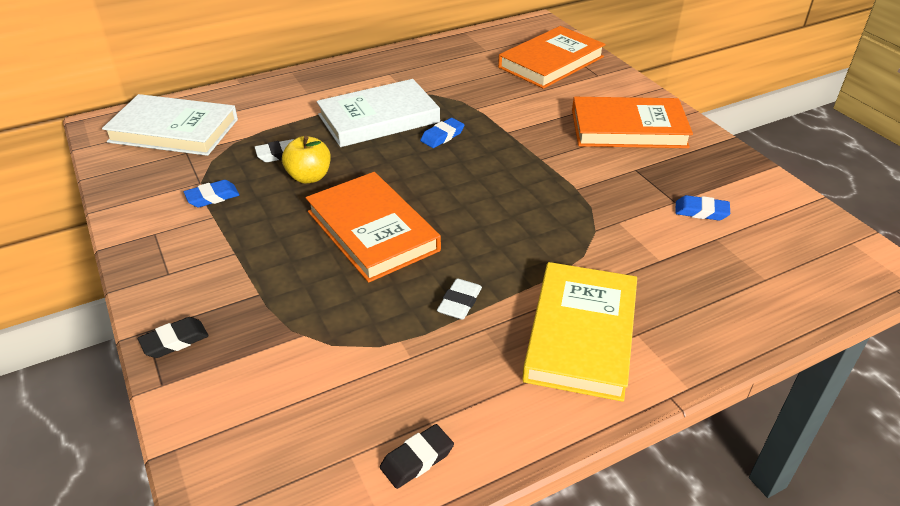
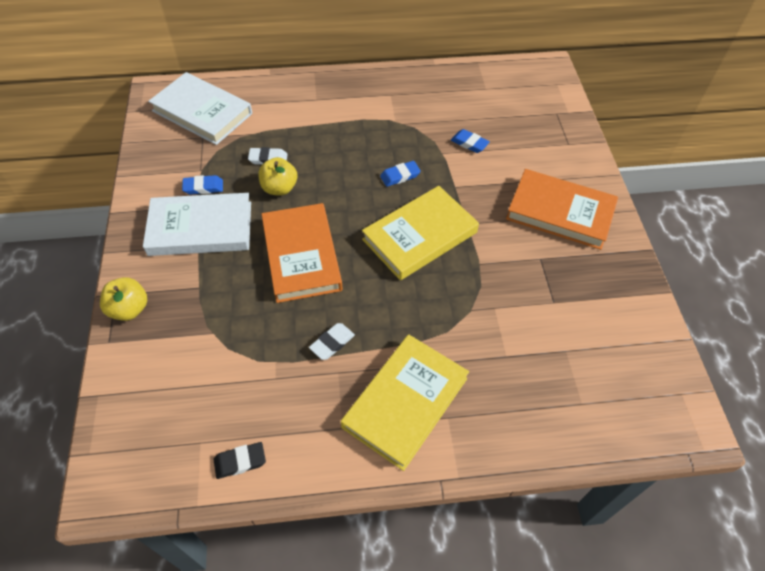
camera: 20 degrees right, 15 degrees up
(175, 341) = (129, 309): black eraser -> yellow apple
(379, 119) = (359, 143): white book -> white book (200, 228)
(497, 181) = (420, 236): none -> yellow book
(551, 62) = (535, 117): orange book -> none
(701, 211) = (569, 320): blue eraser -> blue eraser (469, 143)

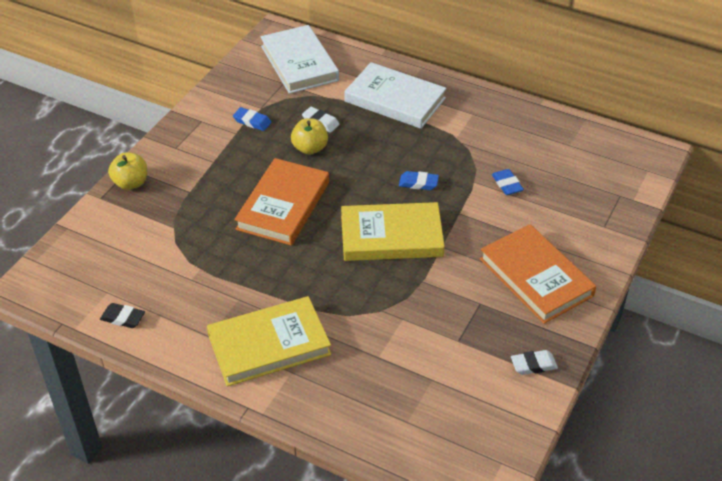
camera: 35 degrees right, 10 degrees down
(200, 228) = (225, 151): white book -> white book (395, 100)
(332, 343) = (252, 277): white eraser -> white eraser (533, 365)

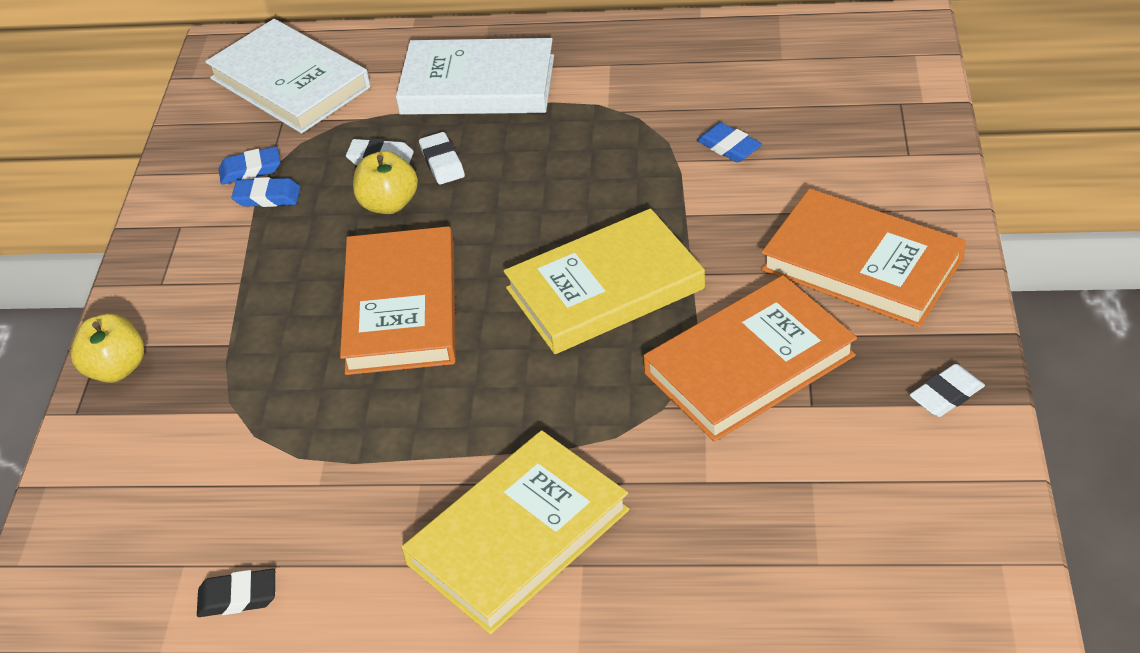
camera: 20 degrees left, 0 degrees up
(350, 136) = (442, 162): none -> white eraser
(418, 183) = (594, 194): blue eraser -> blue eraser (250, 170)
(440, 306) = (749, 364): none -> orange book

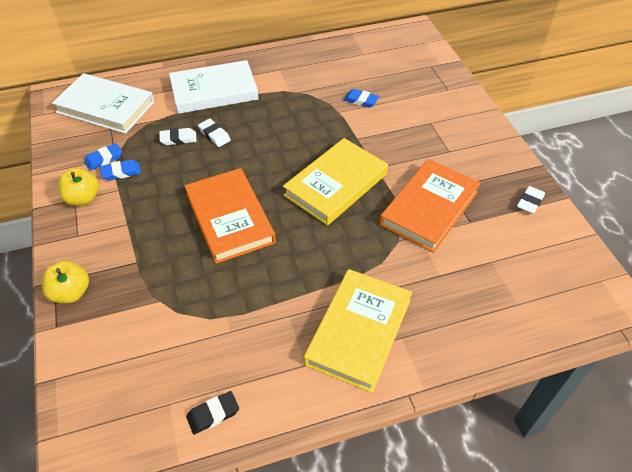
camera: 25 degrees left, 5 degrees up
(389, 204) = (195, 163): yellow apple -> yellow apple (83, 198)
(862, 264) = (455, 146): orange book -> none

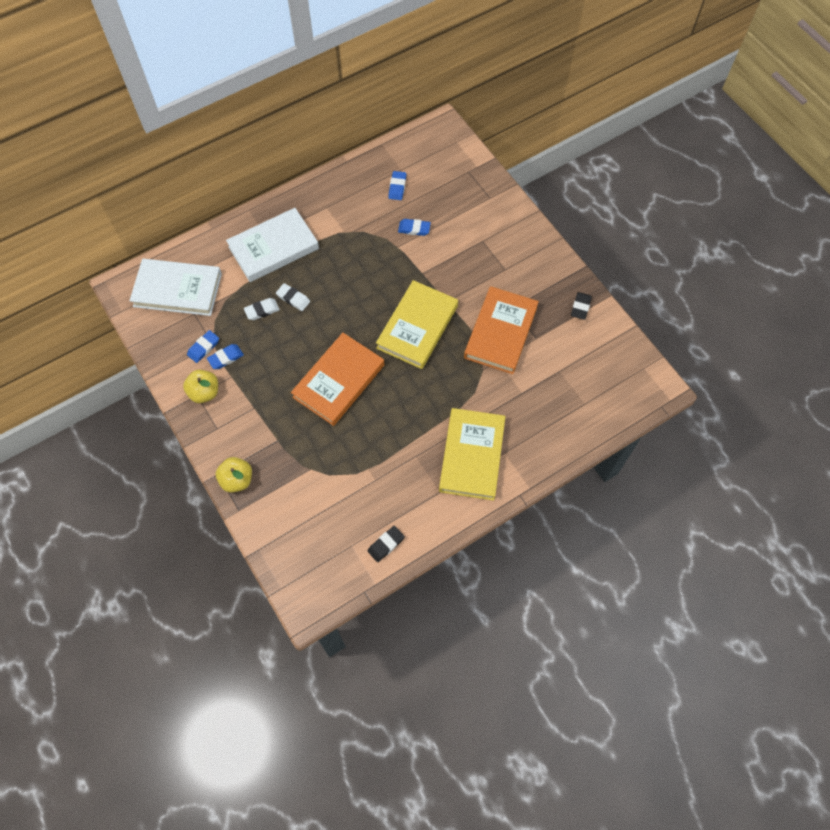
camera: 15 degrees left, 15 degrees up
(230, 218) = (339, 381): orange book -> orange book turned 75 degrees clockwise
(355, 66) = (397, 187): none -> blue eraser
(529, 202) = (580, 307): white eraser -> black eraser

